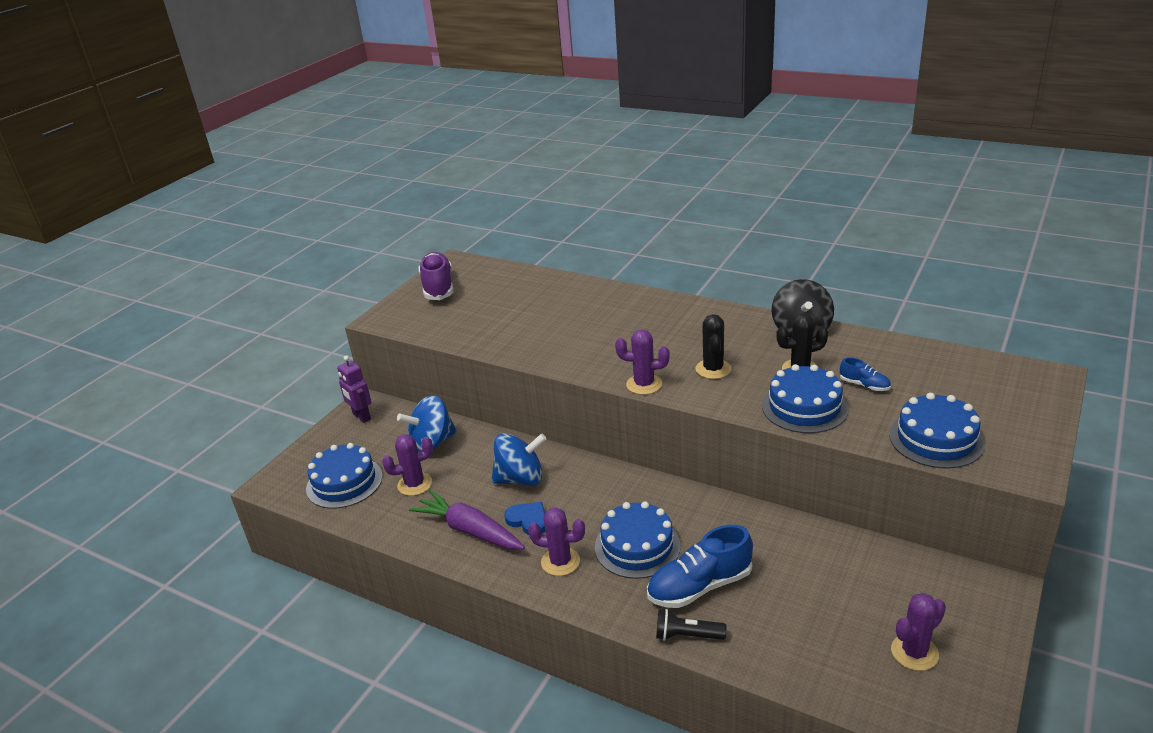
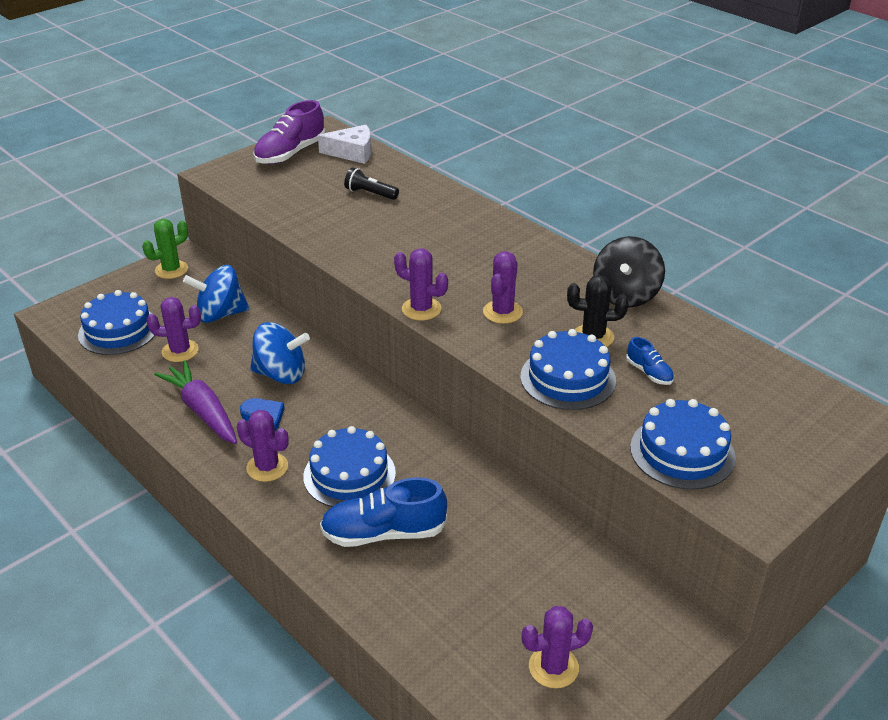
camera: 15 degrees right, 5 degrees up
(361, 417) = (171, 270): purple robot -> green cactus
(438, 287) = (290, 153): purple shoe -> purple shoe turned 150 degrees counterclockwise
(492, 274) = (352, 152): none -> white cheese
(687, 635) = (340, 576): black flashlight -> black flashlight (370, 193)
(713, 369) = (502, 312): black cactus -> purple cactus

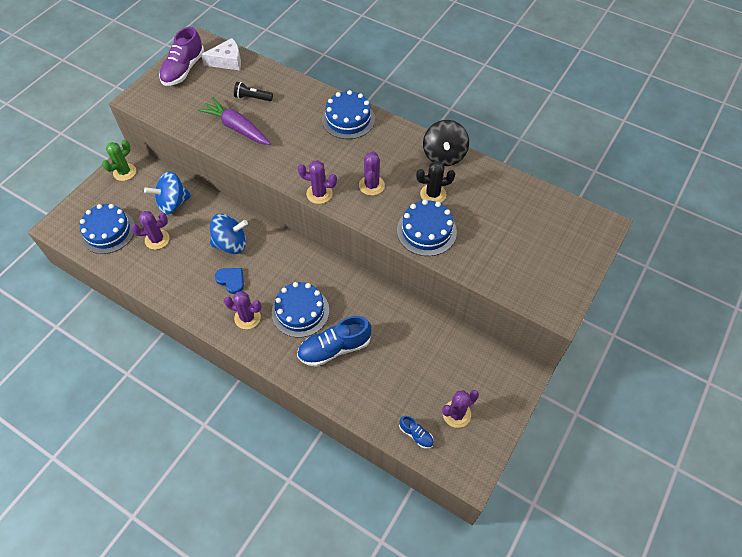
camera: 15 degrees left, 20 degrees up
(202, 411) = (190, 284): purple carrot -> purple carrot (236, 128)
(649, 373) = (473, 216): blue shoe -> blue shoe (416, 434)
(682, 452) = (507, 272): blue cake -> blue cake (348, 119)

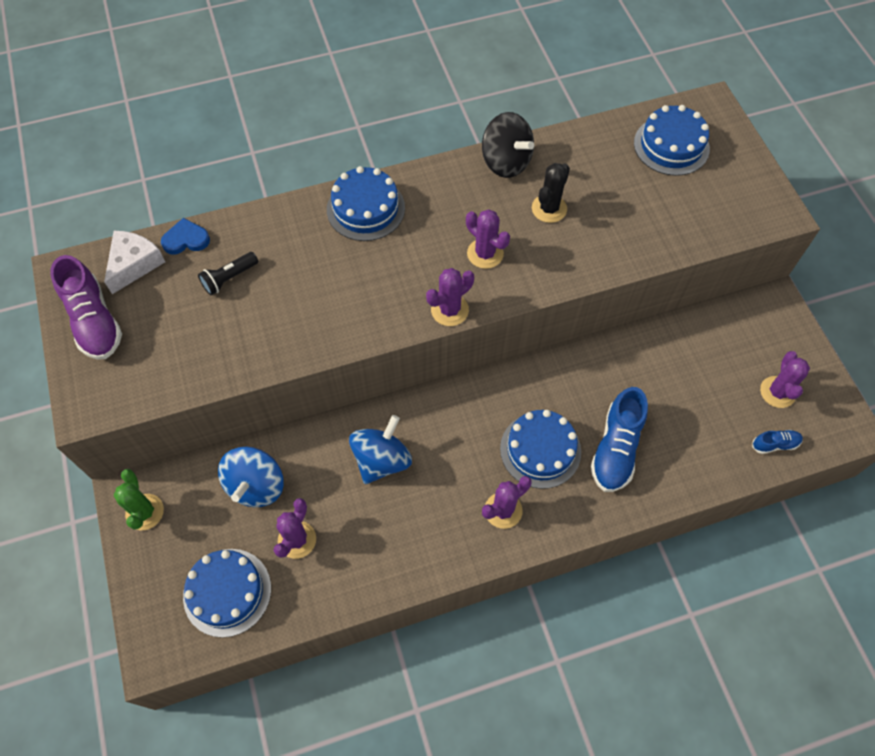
camera: 50 degrees left, 5 degrees up
(231, 280) = (435, 494): blue heart -> blue heart (186, 239)
(236, 128) = (261, 326): purple carrot -> none
(426, 231) = (592, 248): blue cake -> blue cake (671, 146)

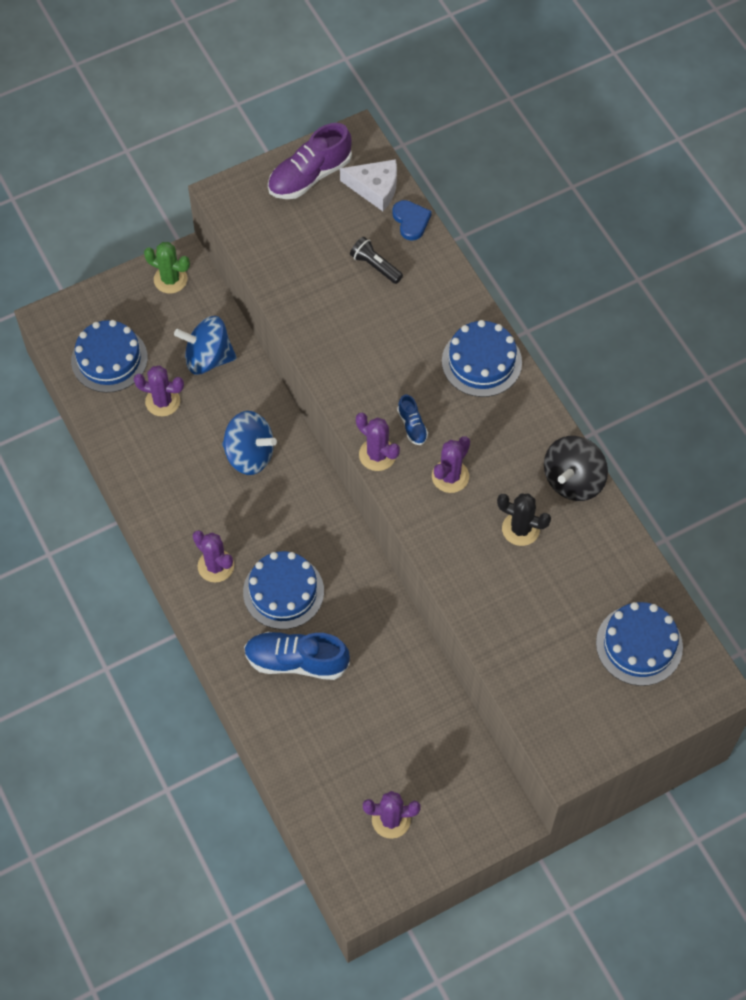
camera: 80 degrees right, 0 degrees up
(145, 512) = (170, 279): green cactus -> green cactus turned 45 degrees clockwise
(775, 444) = (328, 816): blue shoe -> blue shoe (412, 426)

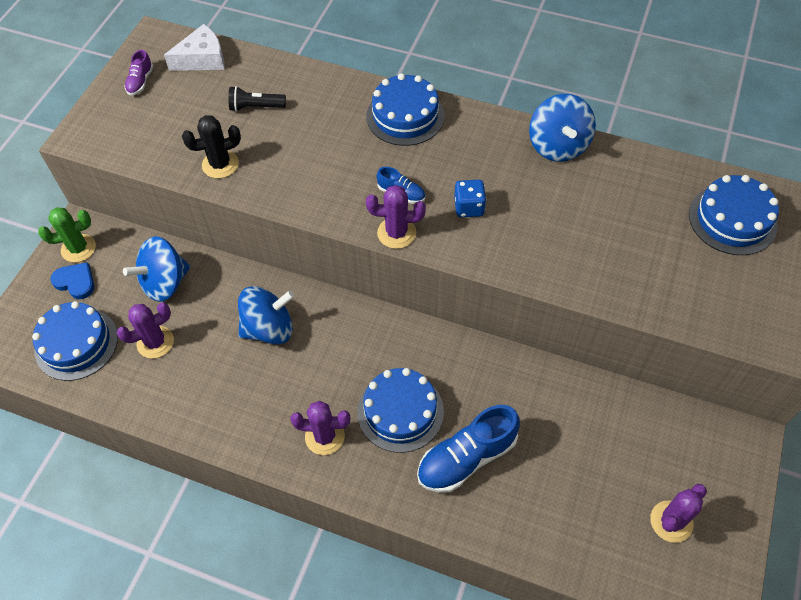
camera: 40 degrees left, 5 degrees down
(310, 176) = (140, 82): purple shoe -> purple shoe, size x0.50
(411, 221) = (253, 62): blue heart -> blue heart (75, 282)
(450, 476) = (469, 207): purple cactus -> blue dice
(520, 529) = (560, 205): black cactus -> black cactus (220, 164)
(573, 480) = (558, 146): black spinning top -> blue spinning top

